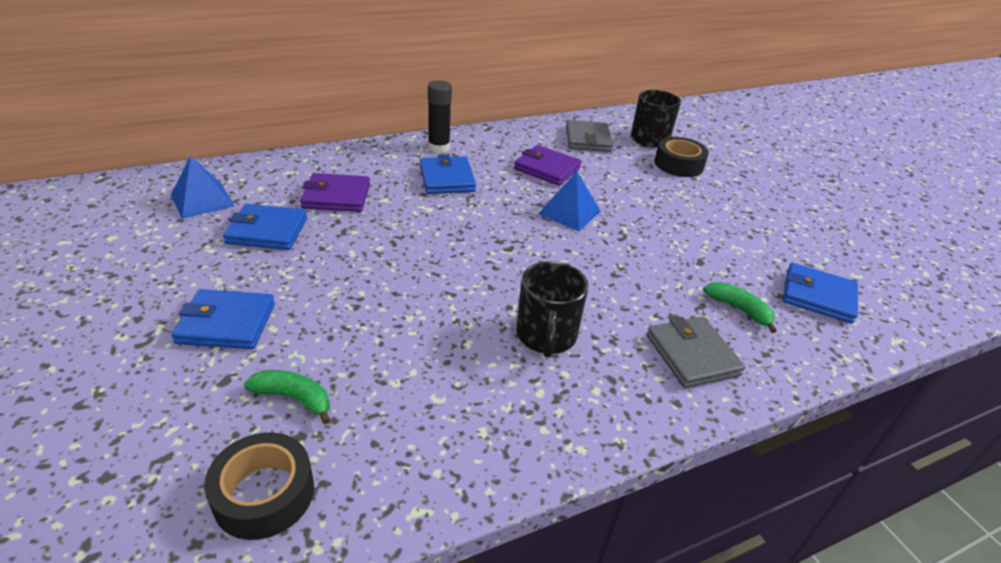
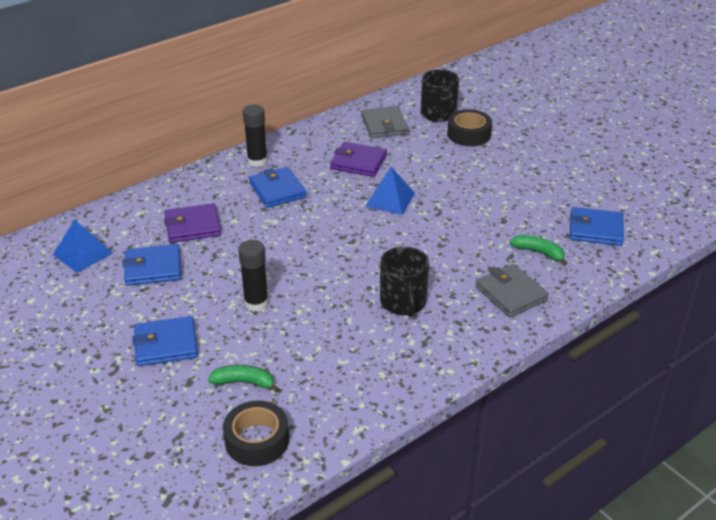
camera: 10 degrees left, 0 degrees up
(362, 296) = (256, 303): none -> black glue stick

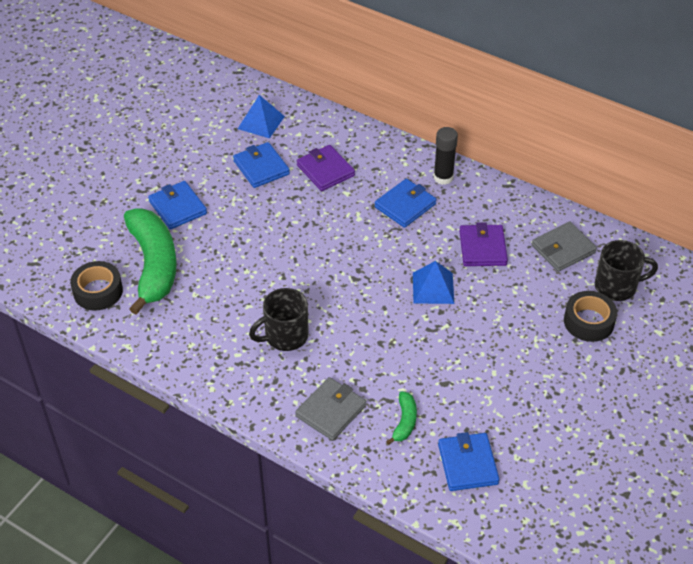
camera: 70 degrees right, 10 degrees up
(244, 382) = (153, 265): green banana -> green banana, size x2.33
(256, 303) = (245, 242): black glue stick -> none

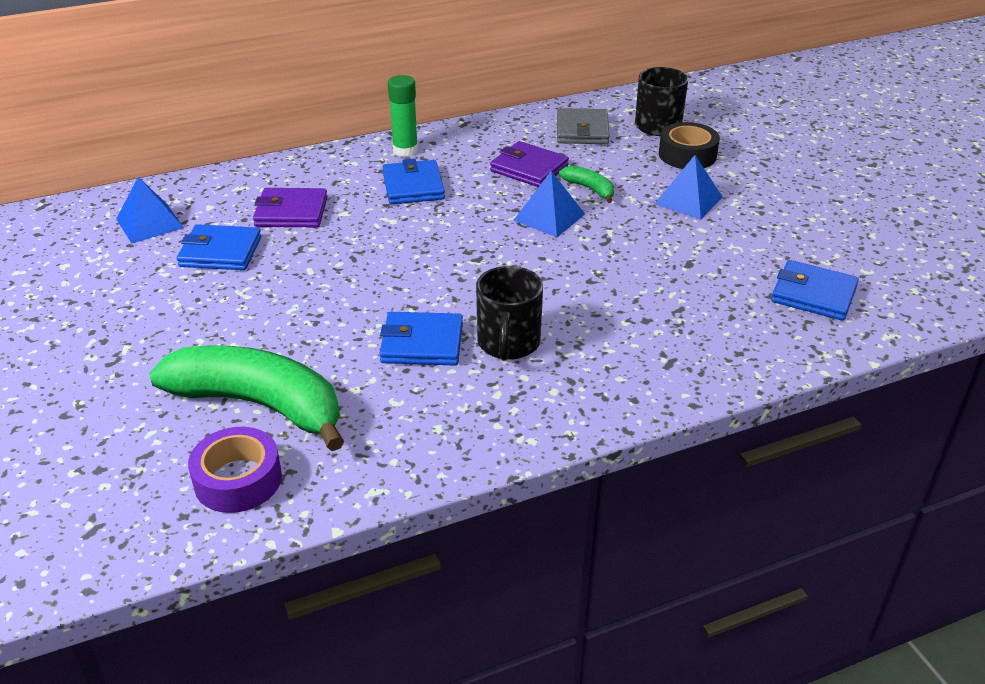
camera: 55 degrees left, 10 degrees down
(98, 291) = (238, 480): black tape -> purple tape
(177, 207) = (189, 342): blue wallet -> blue wallet (422, 343)
(331, 411) = (659, 356): grey wallet -> none
(404, 421) = (720, 311): green banana -> green banana (589, 189)
(443, 177) = (405, 150): black glue stick -> green glue stick
(525, 349) = (688, 200): none -> blue pyramid

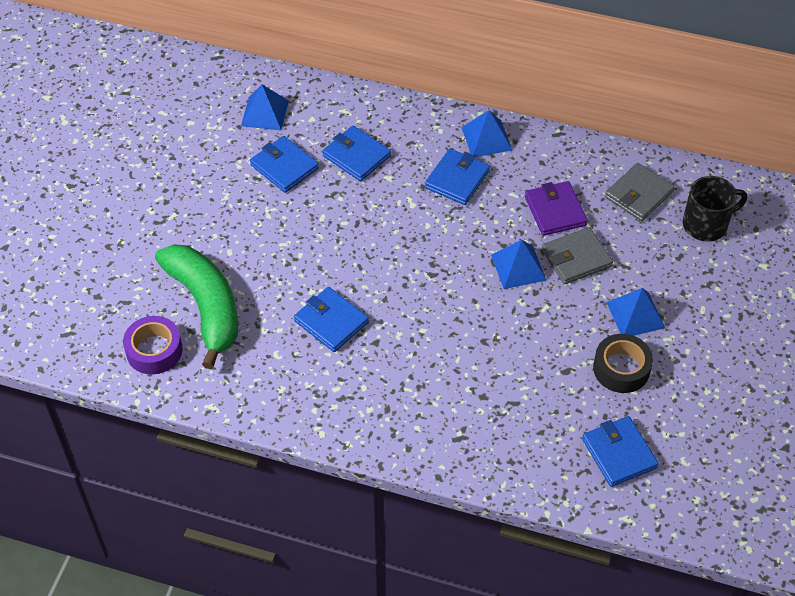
camera: 40 degrees right, 15 degrees up
(291, 212) = (356, 156): purple wallet -> blue wallet
(405, 150) = (486, 138): green glue stick -> blue pyramid
(508, 343) = (380, 356): black mug -> none
(589, 189) = (576, 258): green banana -> grey wallet
(687, 155) = (690, 270): black tape -> black tape (621, 369)

